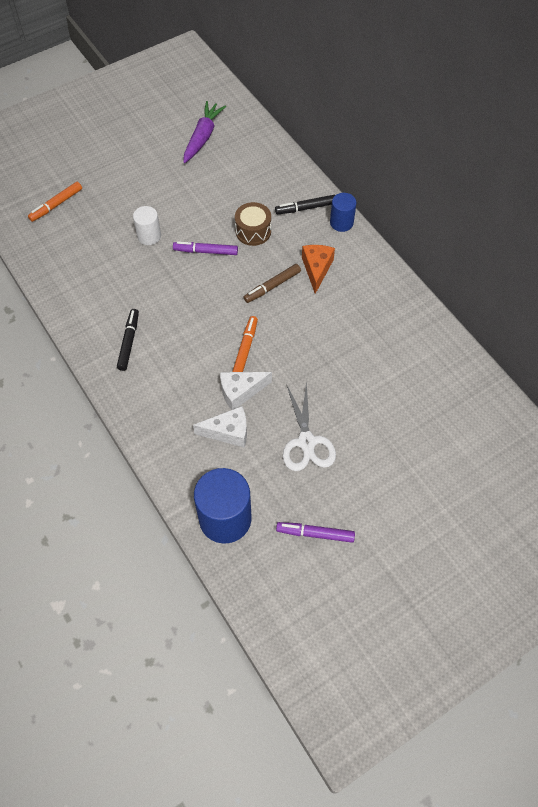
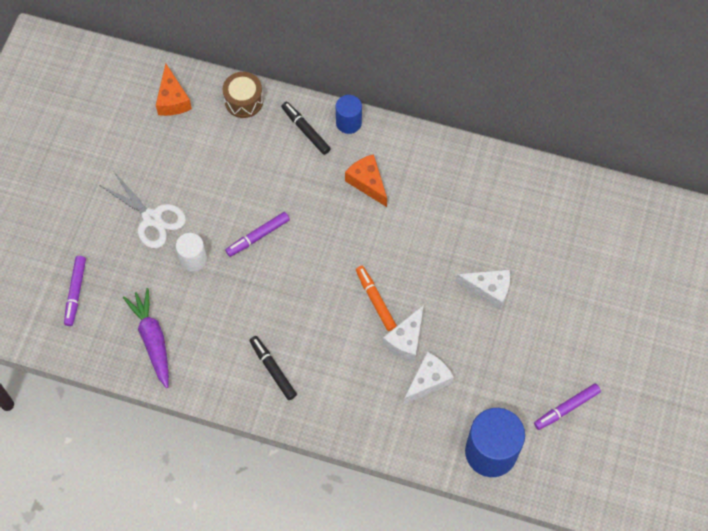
camera: 40 degrees left, 5 degrees up
(56, 205) = (75, 292): orange marker -> purple marker
(203, 137) = (145, 124): purple carrot -> purple carrot (152, 339)
(235, 134) = (173, 100): none -> orange cheese
(253, 231) = (281, 186): brown drum -> brown drum (244, 101)
(272, 286) = (345, 226): brown marker -> none
(306, 208) = (305, 130): black marker -> black marker turned 105 degrees clockwise
(306, 442) = (495, 341): white scissors -> white scissors (152, 218)
(336, 403) = (488, 289): none -> white cheese

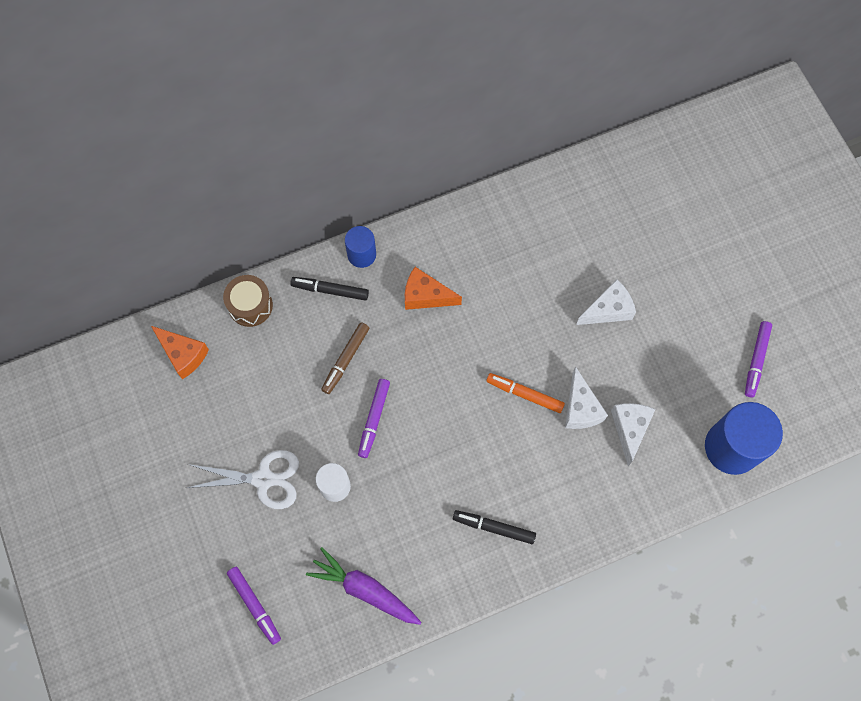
camera: 40 degrees left, 5 degrees up
(274, 183) = (346, 360): none -> brown marker

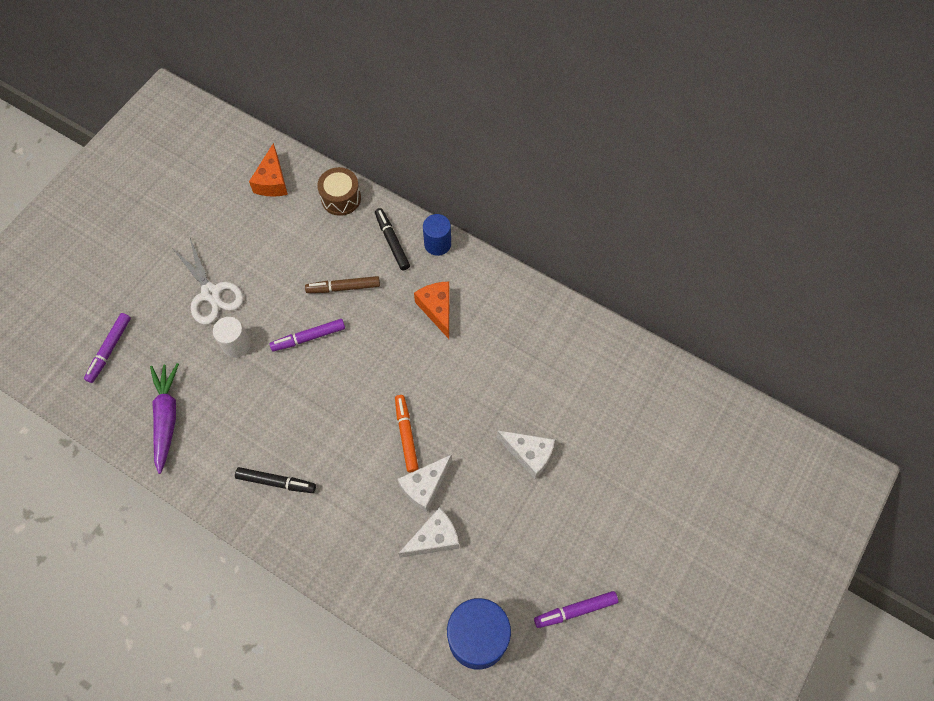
camera: 55 degrees right, 5 degrees down
(494, 528) = (276, 482): black marker -> black marker turned 120 degrees clockwise

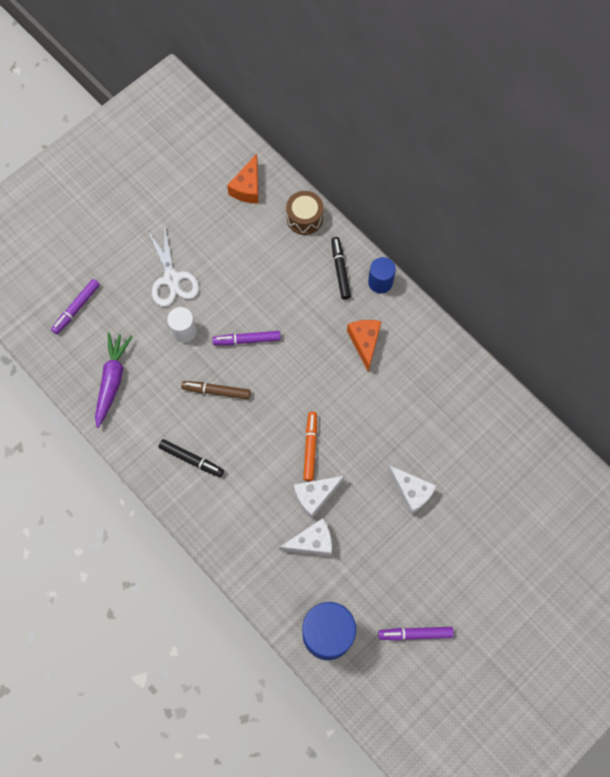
camera: 15 degrees right, 5 degrees up
(343, 287) = (287, 302): brown marker -> brown marker (216, 391)

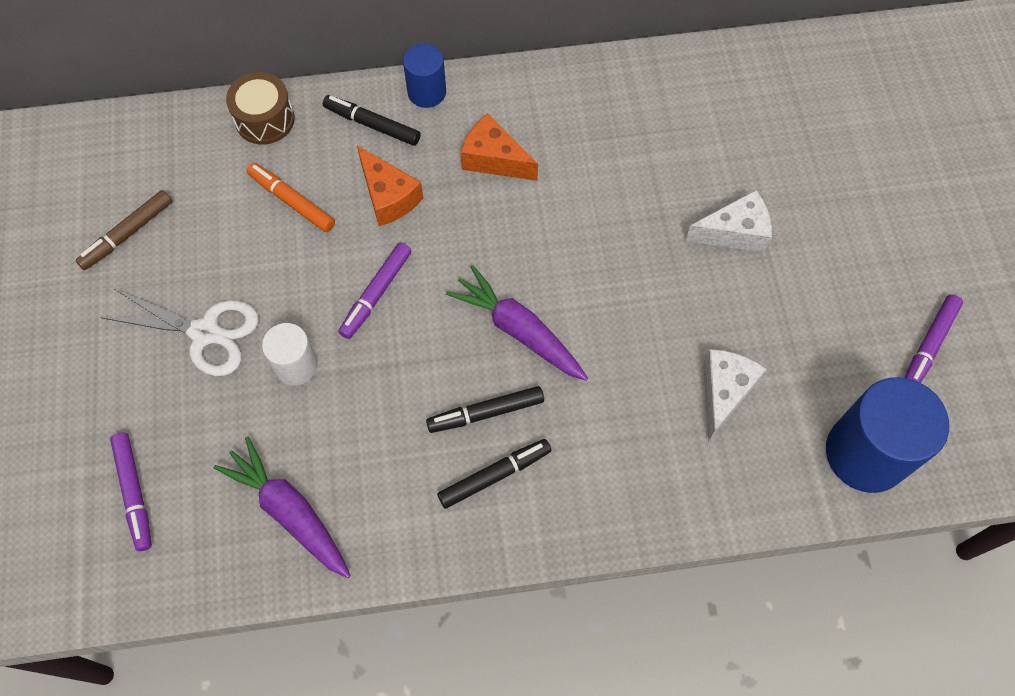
camera: 55 degrees left, 5 degrees down
(216, 391) = (419, 379): brown marker -> brown marker (127, 234)
(220, 434) = (486, 413): none -> black marker
(247, 187) = (160, 157): orange cheese -> orange cheese (388, 196)
(275, 420) = (518, 330): none -> purple carrot
(310, 447) = (589, 312): orange marker -> orange marker (291, 201)
(315, 496) = (662, 348): white cheese -> none

